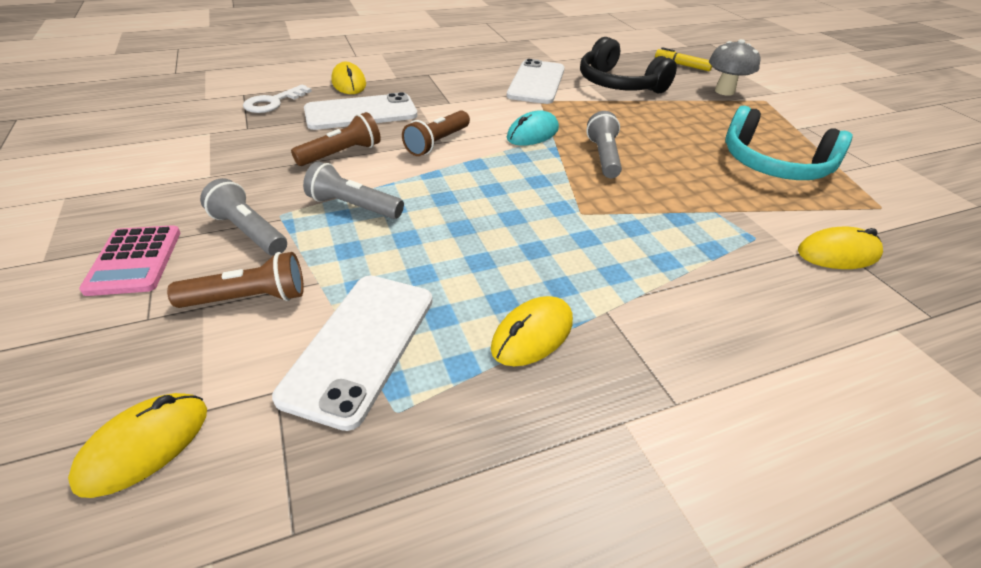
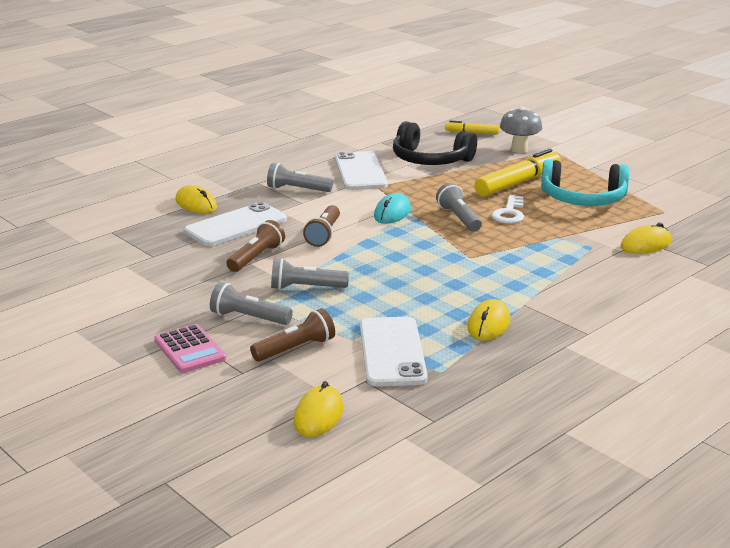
camera: 20 degrees left, 15 degrees down
(273, 102) = (148, 233): white key -> white key (509, 213)
(458, 88) = (297, 189): none -> grey flashlight
(701, 128) = (518, 183): none -> yellow marker

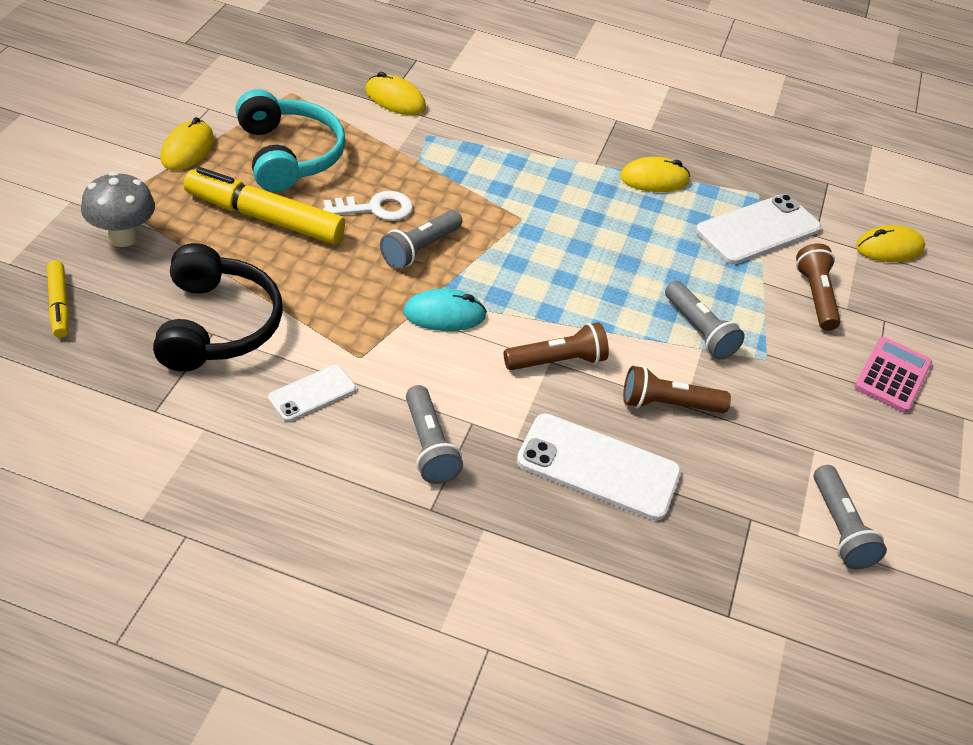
camera: 125 degrees left, 20 degrees up
(196, 204) = (564, 554): yellow mouse -> yellow mouse (187, 149)
(249, 318) = (797, 354): grey flashlight -> grey flashlight (839, 528)
(295, 349) = (815, 296): brown flashlight -> brown flashlight turned 60 degrees clockwise
(360, 171) = (312, 393): white phone -> white phone, size x0.54

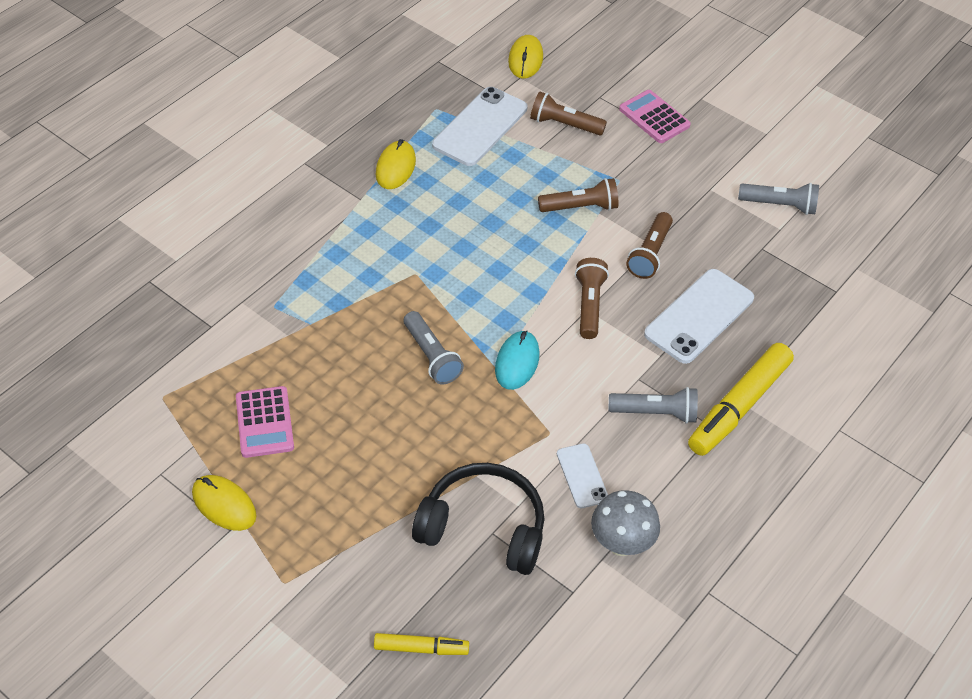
camera: 65 degrees left, 5 degrees up
(123, 237) = (342, 582): grey mushroom -> grey mushroom (621, 543)
(264, 217) = (351, 462): yellow marker -> yellow marker (738, 406)
(288, 155) = (264, 422): turquoise headphones -> pink calculator
(375, 208) = (367, 374): white key -> none
(395, 99) = (209, 315): yellow mouse -> none
(699, 330) = (580, 207): grey flashlight -> brown flashlight
(758, 230) = (480, 127): white phone -> white phone turned 45 degrees clockwise

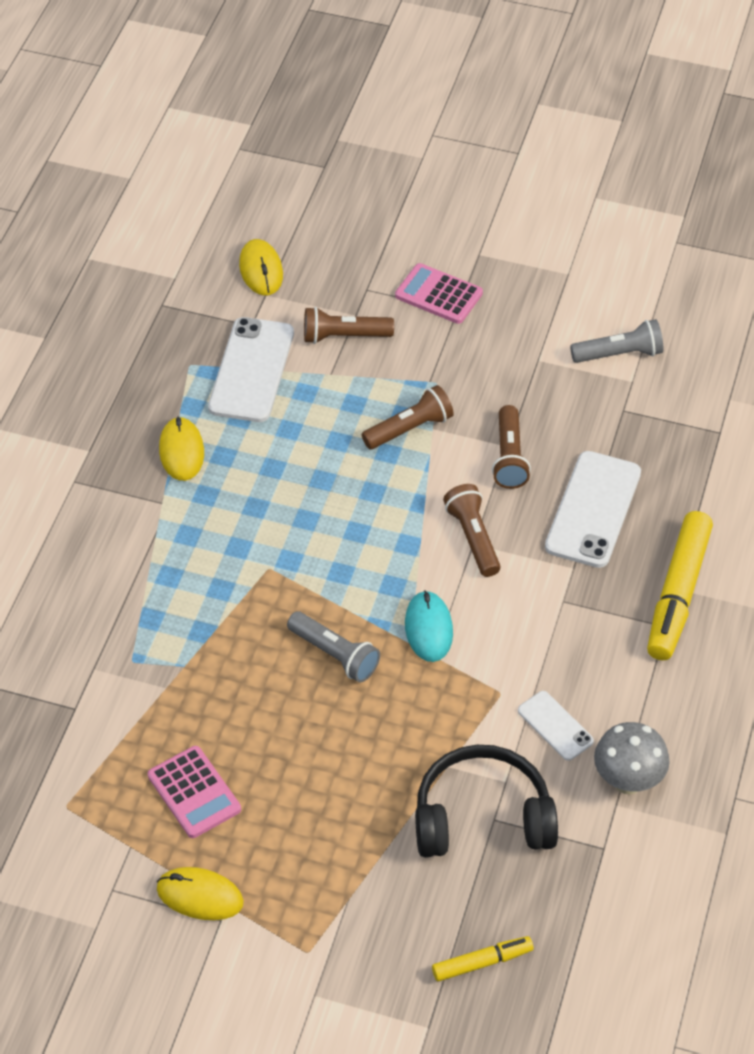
camera: 20 degrees left, 0 degrees up
(655, 413) = (597, 631): grey flashlight -> none

